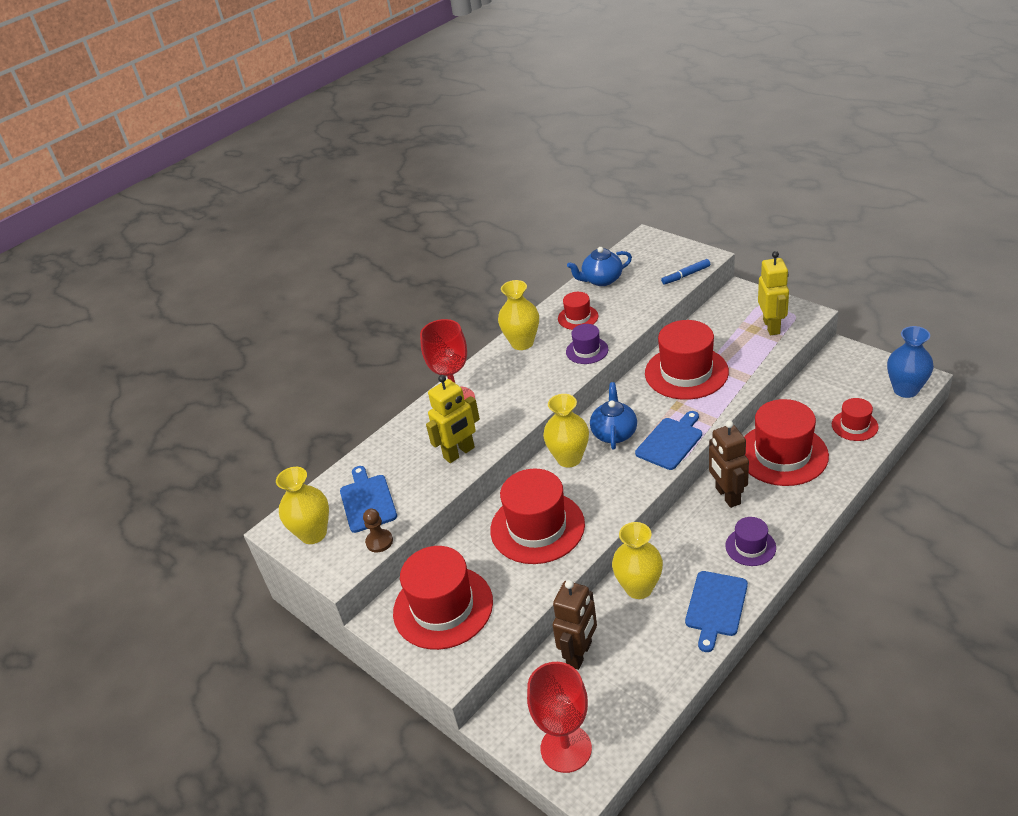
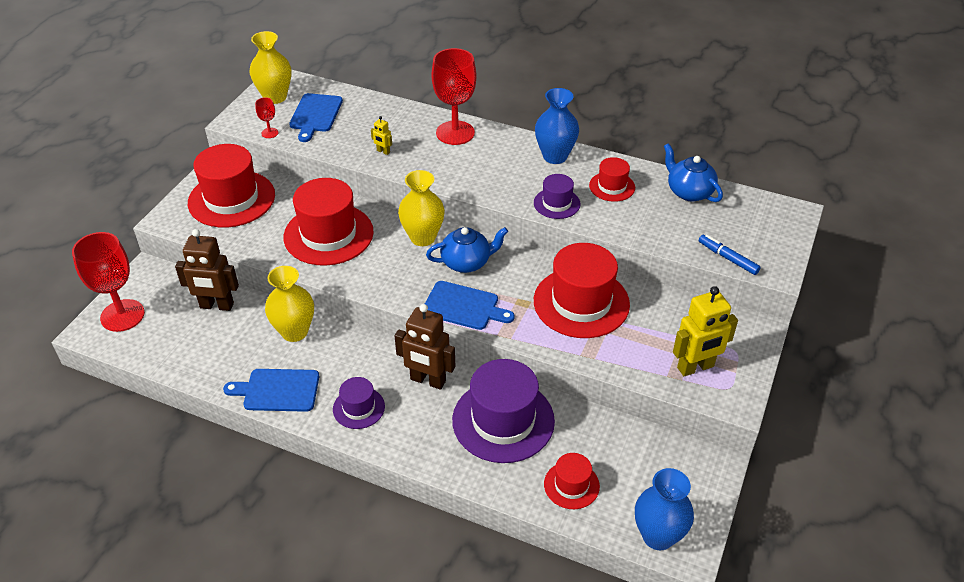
camera: 65 degrees right, 5 degrees up
(367, 501) = (315, 115): blue cutting board -> blue cutting board turned 135 degrees clockwise
(379, 542) = (270, 133): brown pawn -> red goblet
(459, 453) = (383, 151): yellow robot -> yellow robot, size x0.45
(522, 343) = (555, 156): yellow vase -> blue vase
(727, 496) = (428, 380): brown robot -> brown robot turned 120 degrees counterclockwise
(782, 454) = (503, 420): red hat -> purple hat

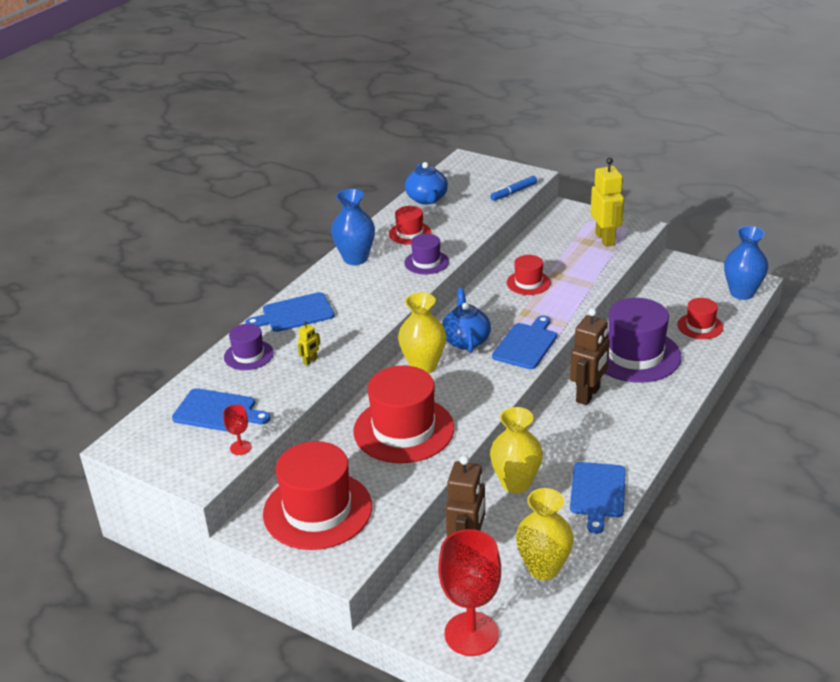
camera: 80 degrees left, 10 degrees down
(275, 97) = (162, 446): yellow vase -> yellow vase (543, 568)
(358, 408) = (621, 438): purple hat -> purple hat (248, 355)
(455, 133) = (294, 313): red goblet -> blue cutting board
(581, 302) = (528, 283): red hat -> red hat, size x0.51
(689, 192) = (427, 199): blue teapot -> blue teapot turned 75 degrees counterclockwise

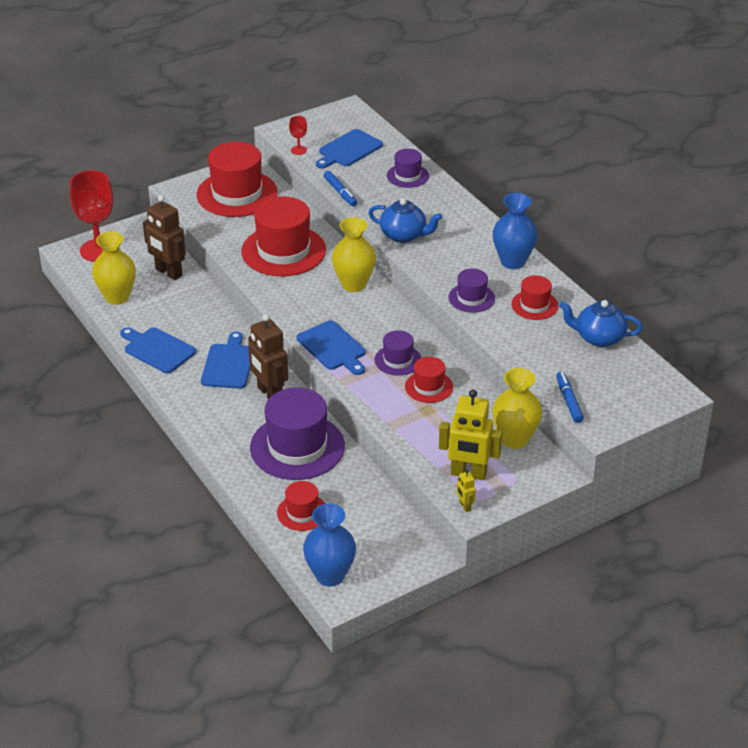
camera: 115 degrees right, 5 degrees up
(294, 313) = (448, 209): blue cutting board -> blue cutting board (228, 364)
(310, 361) = (373, 200): yellow robot -> yellow robot (465, 506)
(310, 386) = (340, 192): none -> blue marker
(466, 340) = (369, 317): blue teapot -> blue teapot (404, 235)
(510, 307) = (398, 360): none -> purple hat
(516, 483) = (206, 316): yellow vase -> yellow vase (514, 439)

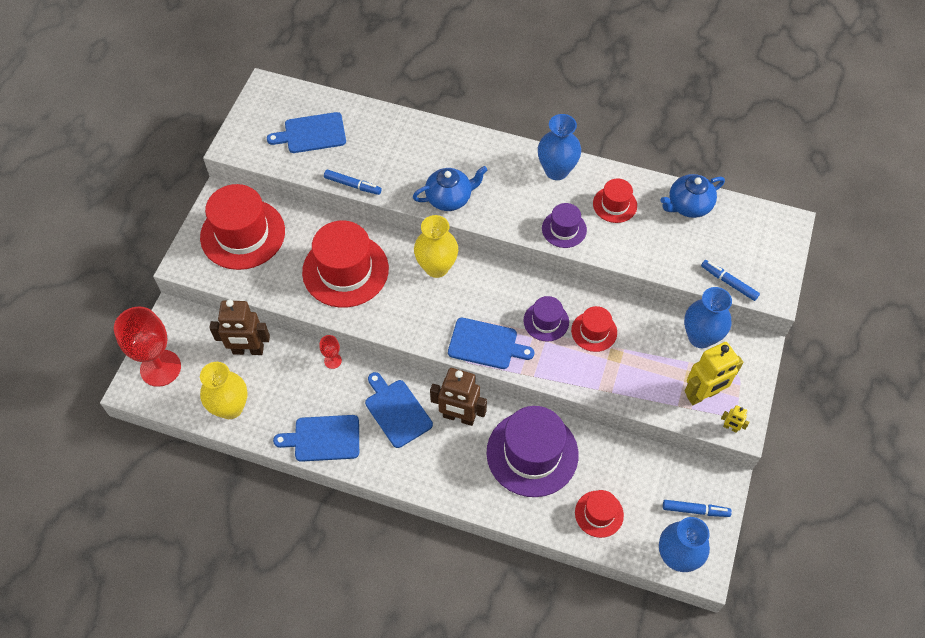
camera: 40 degrees left, 20 degrees up
(298, 150) = (270, 160): red goblet -> red goblet (333, 361)
(348, 149) = (312, 133): blue cutting board -> blue cutting board turned 75 degrees clockwise
(382, 558) = (695, 510): none -> blue marker
(407, 176) = (388, 132): purple hat -> none
(514, 439) = (700, 337): yellow vase -> blue vase

